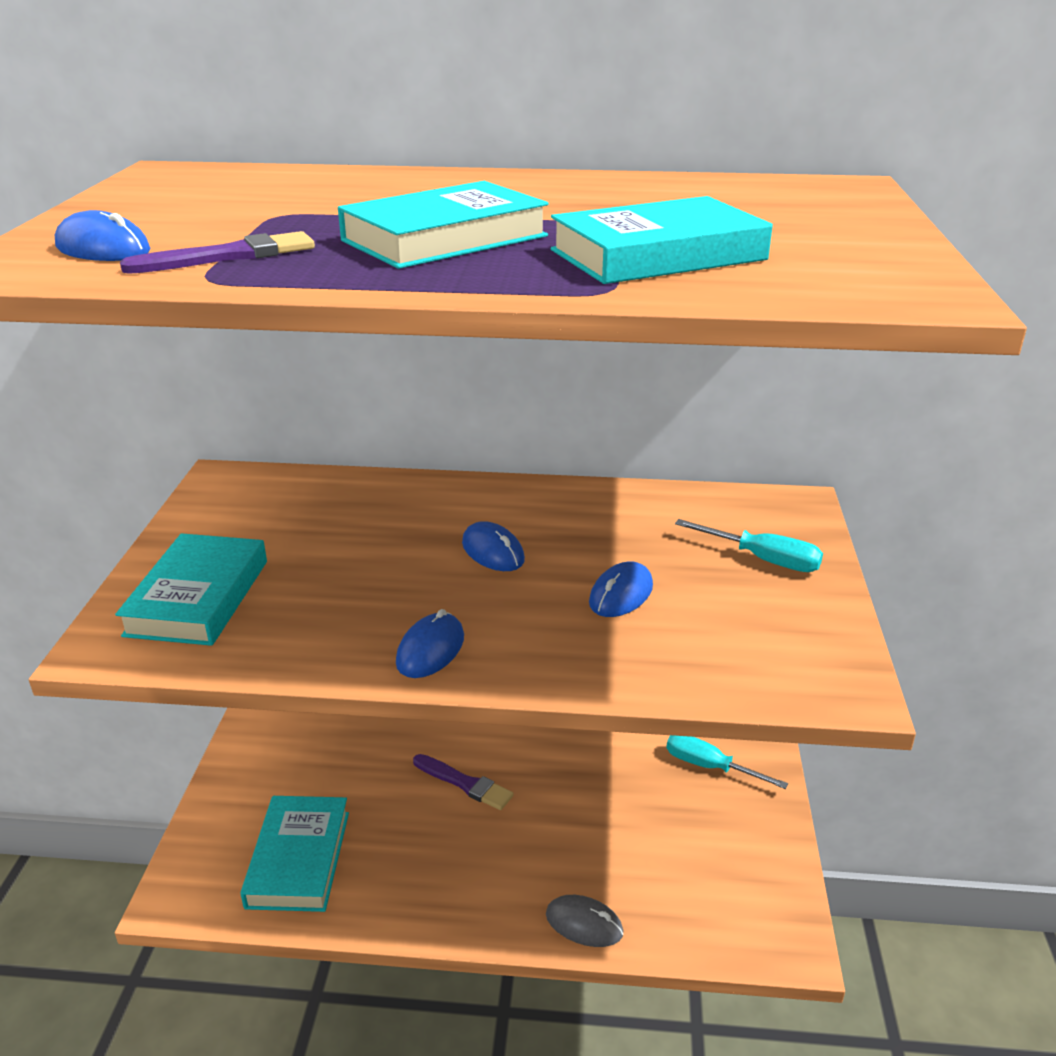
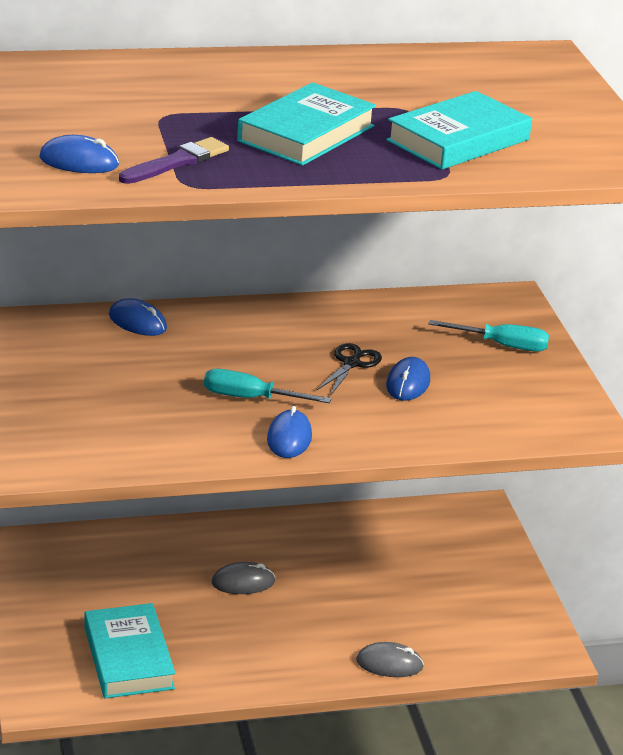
camera: 20 degrees left, 0 degrees up
(198, 597) = (78, 423): turquoise book -> none
(465, 783) = (243, 582): purple brush -> grey mouse
(493, 551) = (291, 362): blue mouse -> blue mouse (137, 322)
(564, 561) = (351, 363): none -> black scissors
(709, 766) = (448, 540): turquoise screwdriver -> turquoise screwdriver (250, 398)

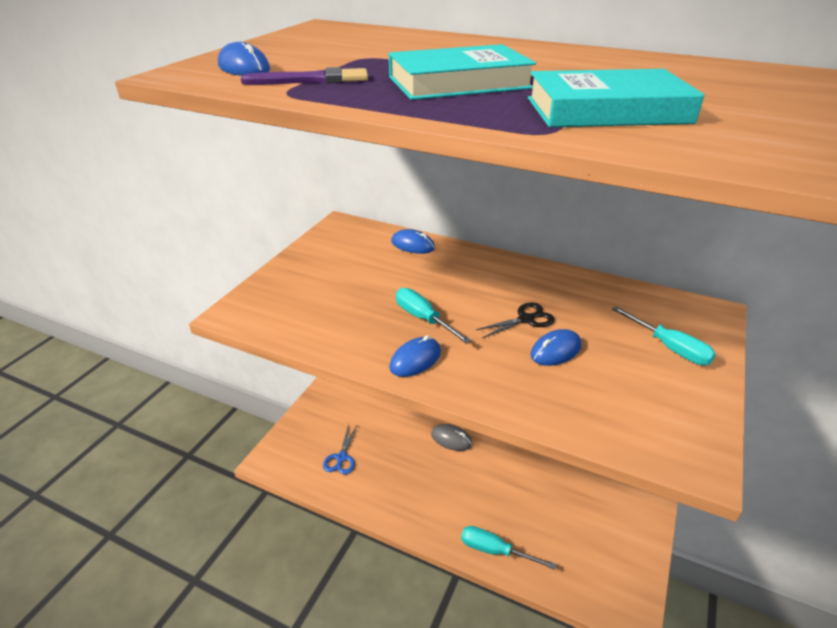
camera: 40 degrees right, 5 degrees up
(128, 658) = (341, 457): turquoise book -> blue scissors
(137, 322) = (412, 245): blue mouse -> blue mouse turned 45 degrees counterclockwise
(389, 664) = (494, 550): grey mouse -> turquoise screwdriver

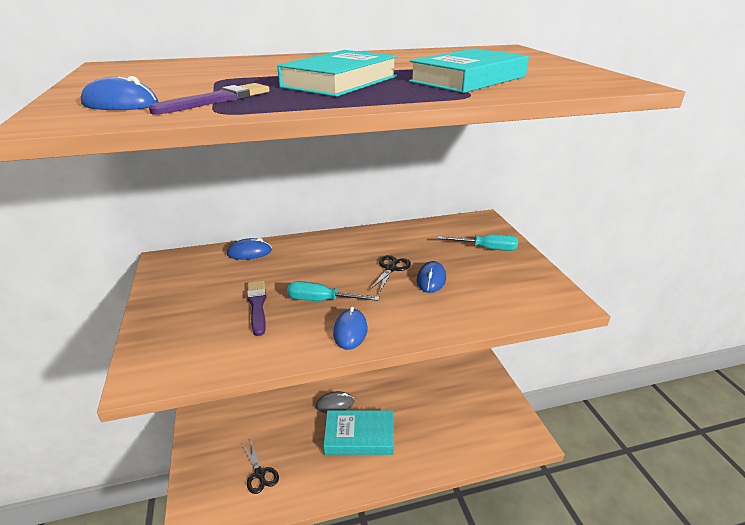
camera: 40 degrees left, 5 degrees down
(341, 457) = (259, 474): blue scissors -> black scissors
(367, 297) = (257, 305): none -> purple brush
(447, 482) = (359, 436): none -> turquoise book
(494, 550) = (431, 460): turquoise screwdriver -> none

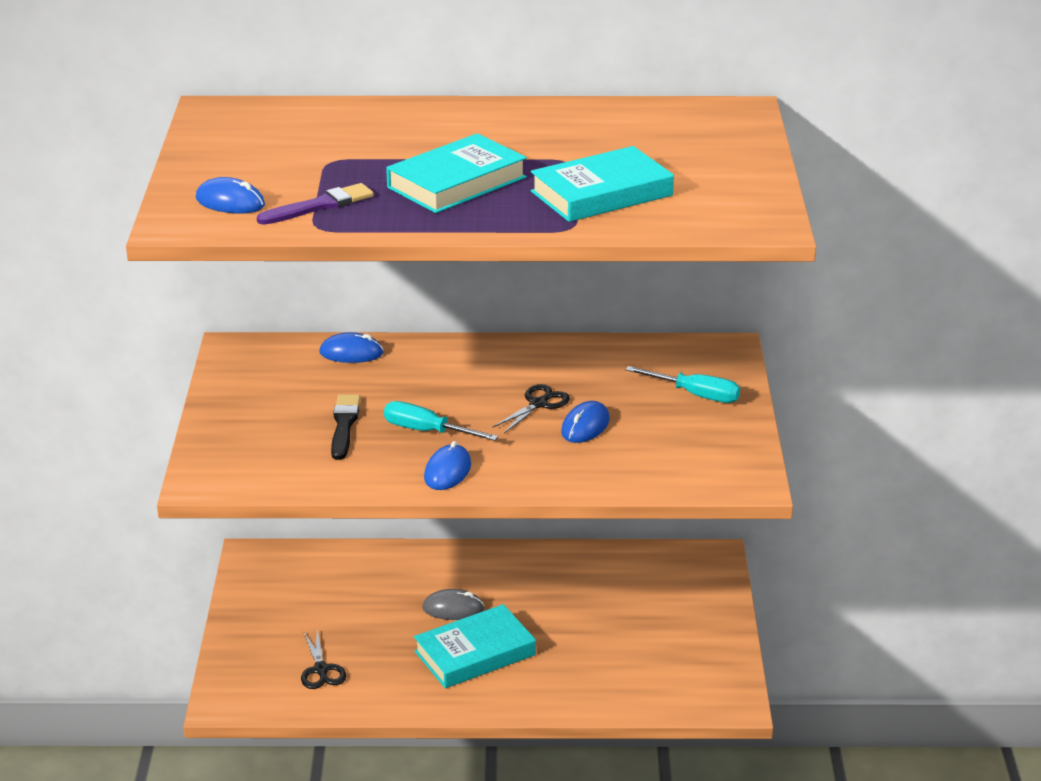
camera: 15 degrees right, 0 degrees up
(257, 305) = (344, 425): purple brush -> black brush
(359, 436) = (475, 653): turquoise book -> turquoise book turned 45 degrees counterclockwise

